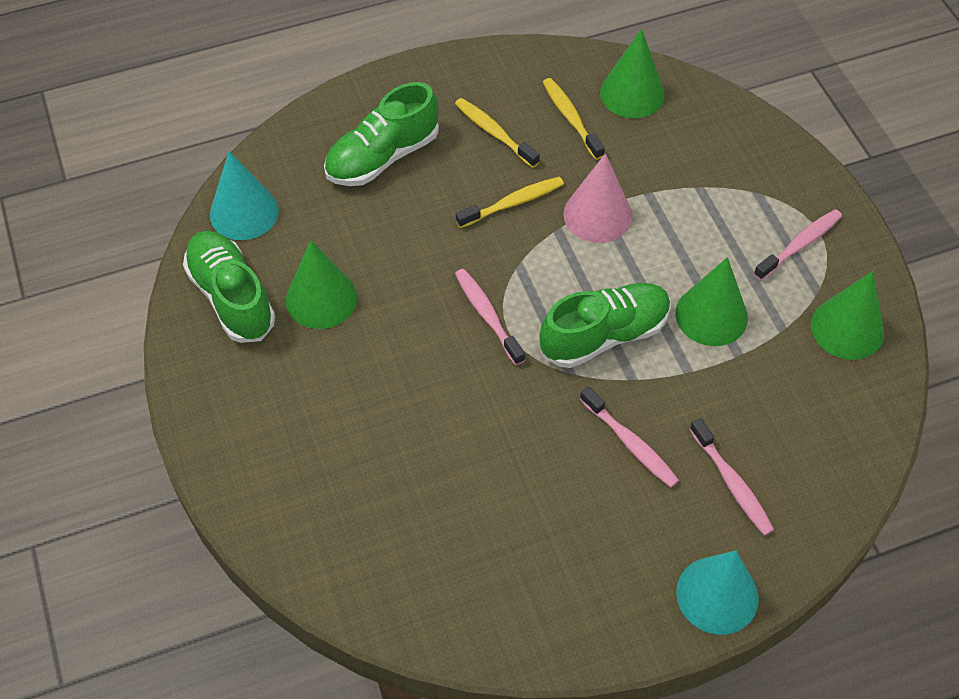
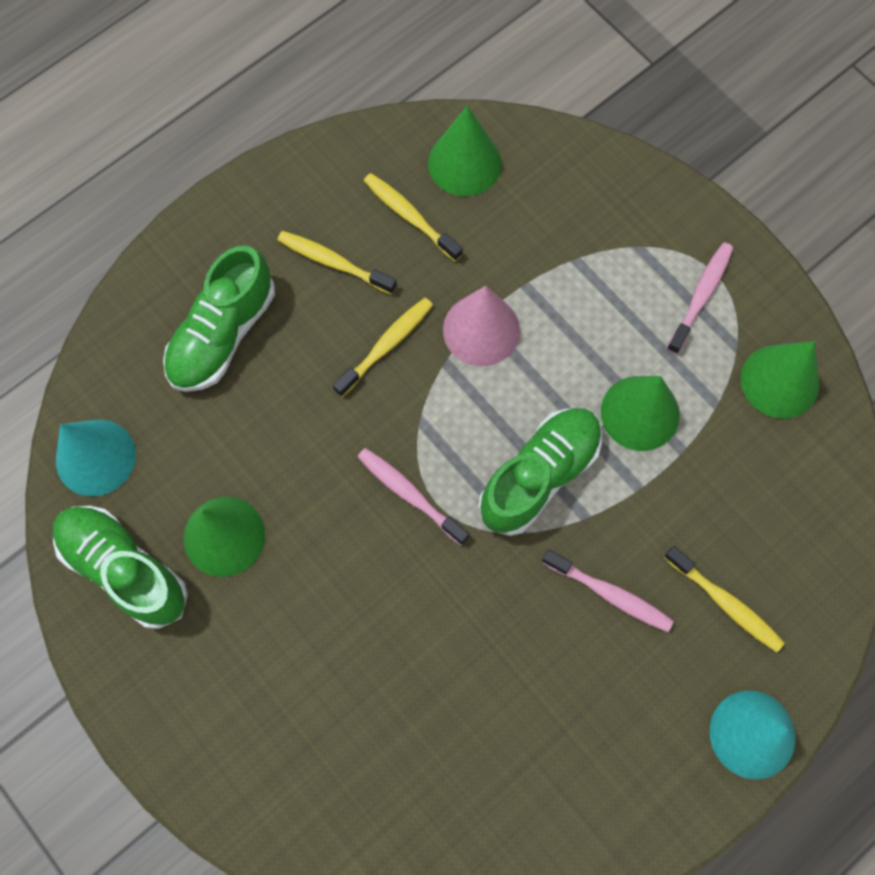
camera: 20 degrees left, 15 degrees up
(732, 483) = (725, 603): pink toothbrush -> yellow toothbrush

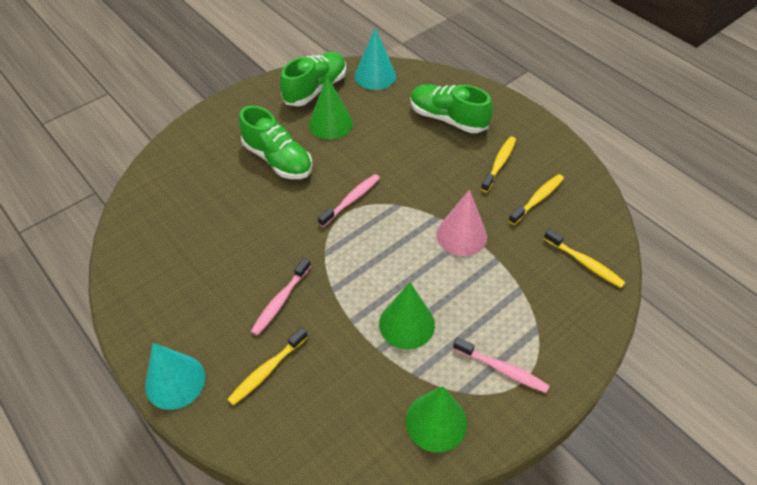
camera: 90 degrees right, 20 degrees down
(386, 345) = (447, 189): yellow toothbrush -> yellow toothbrush (585, 263)
(464, 163) = (583, 227): green cone -> none
(539, 475) = (362, 265): green shoe -> green shoe (278, 159)

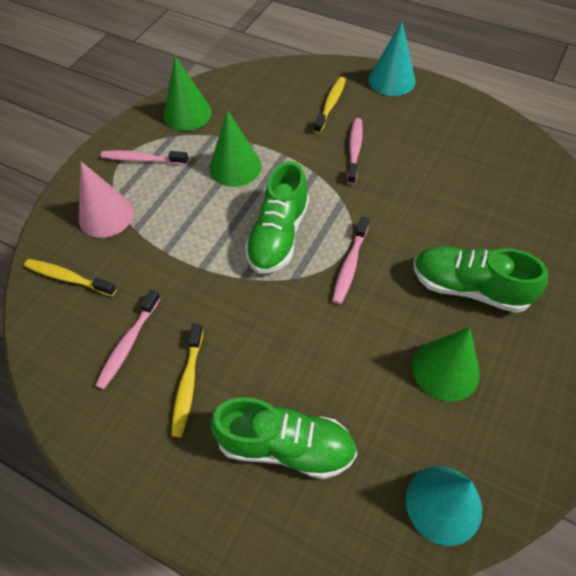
camera: 160 degrees right, 5 degrees up
(315, 89) = (514, 432): green shoe -> green shoe (278, 235)
(461, 235) = (210, 265): pink cone -> pink cone (106, 215)
(537, 199) = (128, 344): yellow toothbrush -> pink toothbrush

